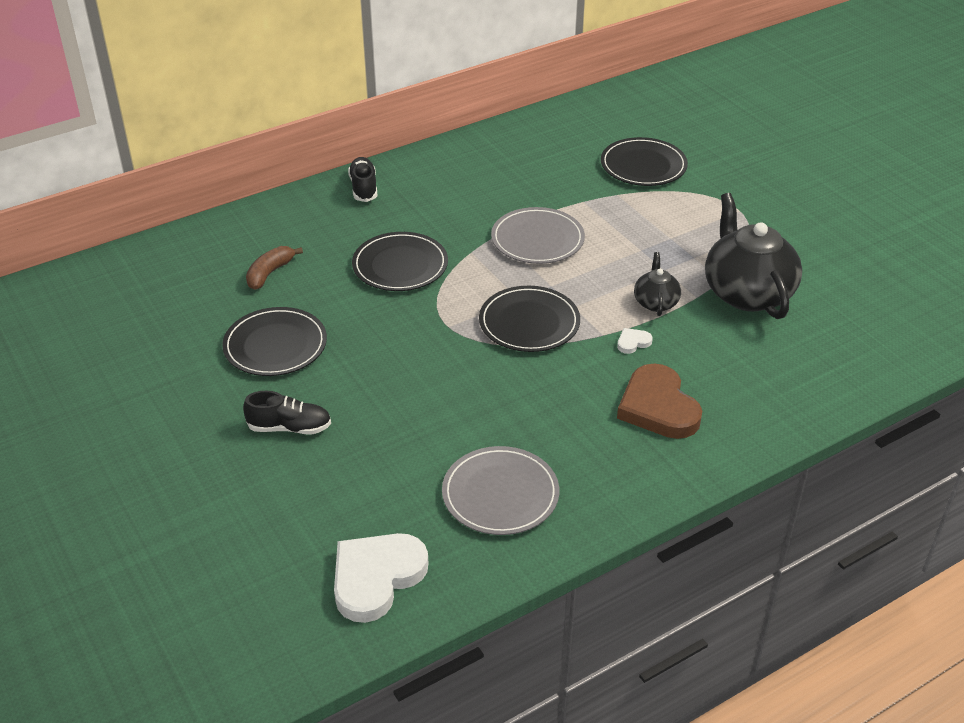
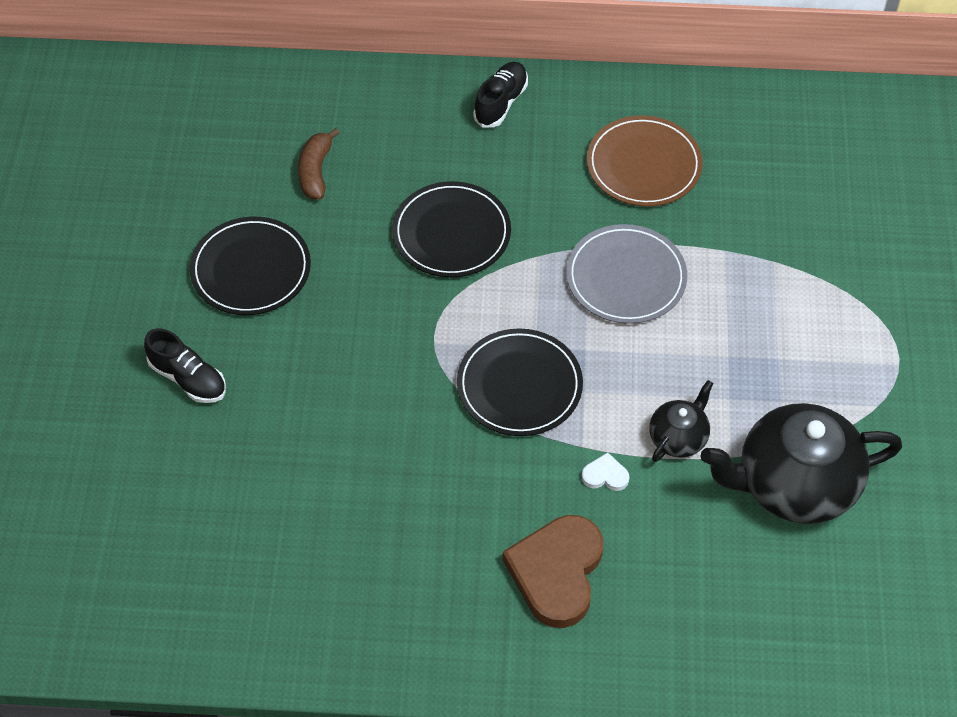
camera: 35 degrees right, 15 degrees up
(269, 273) = (316, 172): brown banana -> brown banana turned 60 degrees counterclockwise
(376, 578) = (132, 596): white heart -> none
(489, 182) = (643, 165): none -> brown plate
(500, 494) = (313, 577): grey plate -> none
(643, 166) = (844, 235): black plate -> none
(747, 293) = (794, 484): black teapot -> black teapot turned 120 degrees counterclockwise

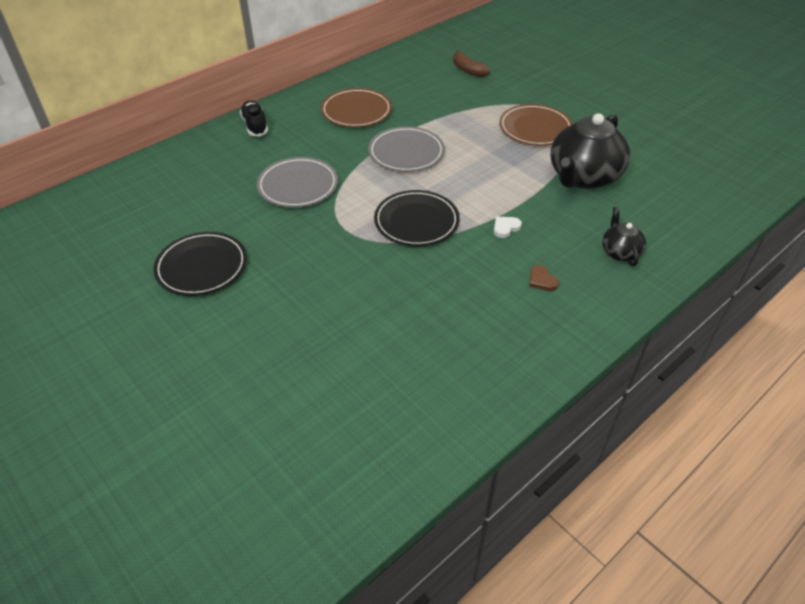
camera: 45 degrees left, 10 degrees down
(188, 378) = (226, 341): black shoe -> none
(316, 172) = (187, 204): brown banana -> brown banana (468, 70)
(451, 233) = (298, 185): black plate -> grey plate
(557, 572) = (542, 280): brown heart -> brown heart, size x0.42
(678, 437) = (514, 193): black teapot -> black teapot (620, 252)
(836, 363) = (535, 128): none -> brown plate

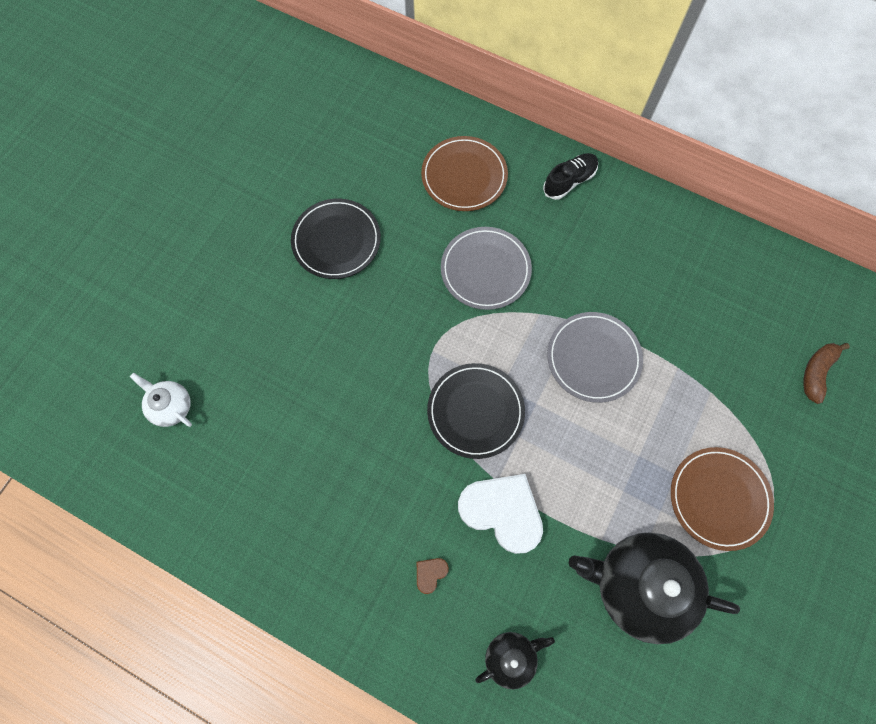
camera: 70 degrees right, 25 degrees up
(294, 438) = (171, 406): none -> white teapot
(356, 111) = (649, 272): brown plate -> brown plate (464, 176)
(505, 228) = (502, 512): white heart -> white heart, size x2.39

